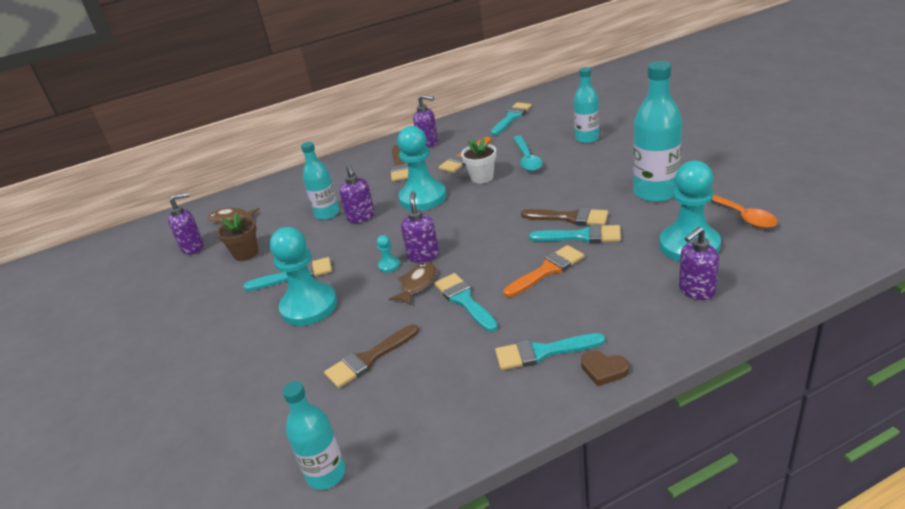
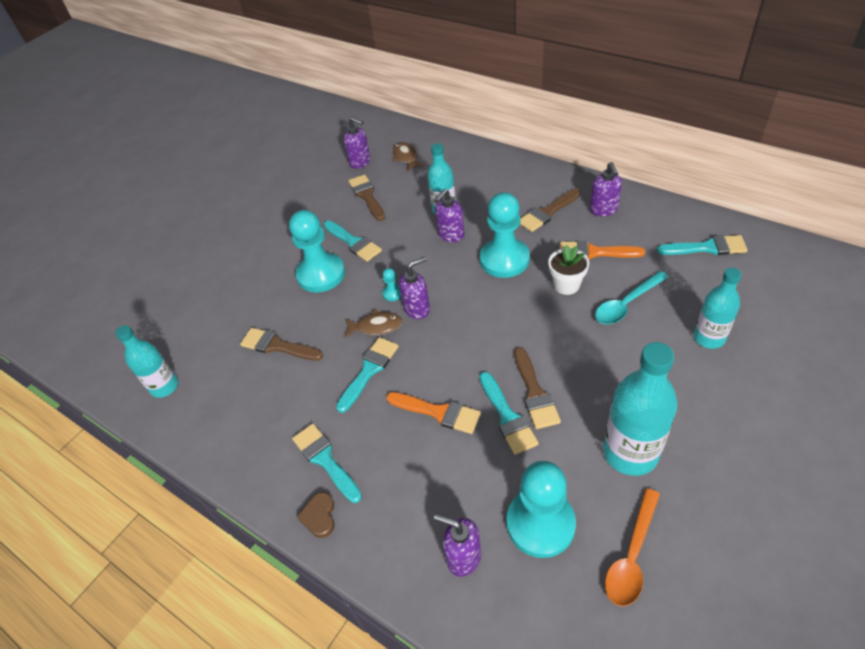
camera: 60 degrees right, 15 degrees up
(246, 253) = (367, 196): brown flower pot -> brown brush

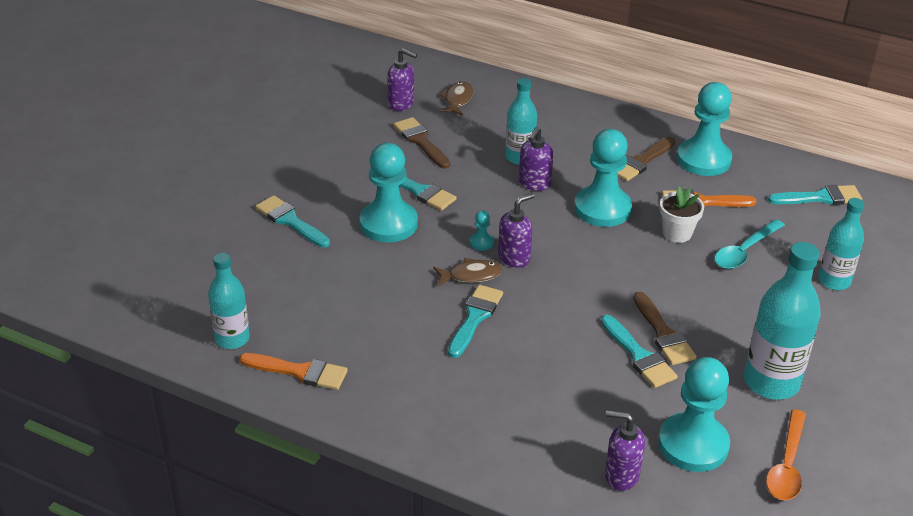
camera: 15 degrees left, 10 degrees down
(277, 346) = (358, 296): brown brush -> none
(319, 516) = (458, 450): brown heart -> none
(325, 460) = (449, 401): turquoise brush -> turquoise brush (290, 221)
(406, 157) = (457, 100): brown fish -> brown fish turned 45 degrees clockwise
(438, 412) = (563, 354): orange brush -> orange brush (300, 372)
(603, 210) = (703, 159): purple soap dispenser -> turquoise pawn

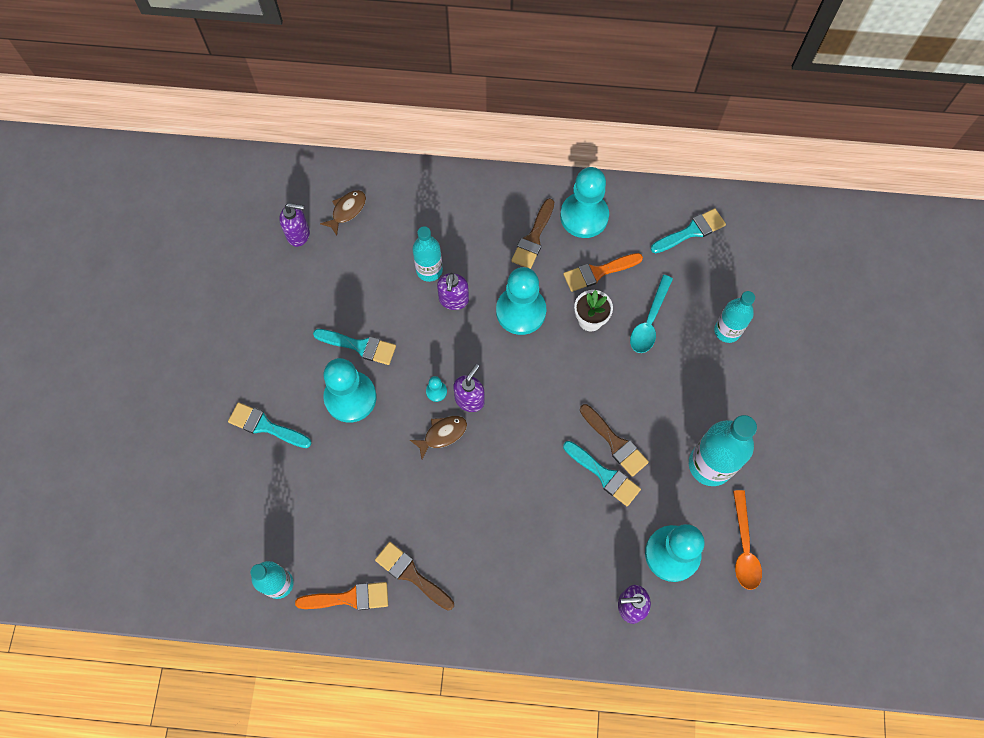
camera: 20 degrees left, 30 degrees up
(421, 141) = (336, 280): brown brush -> brown brush (411, 574)
(457, 100) = (347, 211): brown fish -> brown fish turned 45 degrees clockwise
(475, 318) = (464, 482): turquoise brush -> none

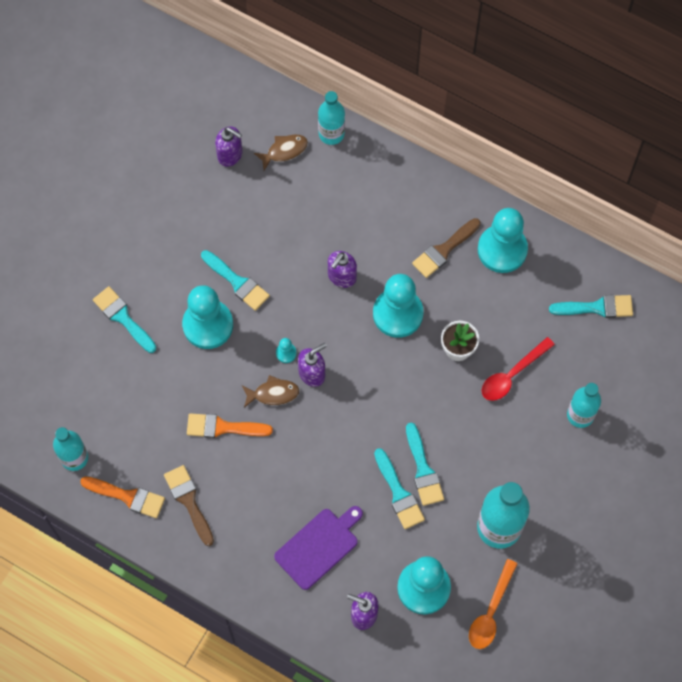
camera: 25 degrees right, 0 degrees up
(429, 270) = (333, 239): turquoise bottle -> turquoise bottle (331, 134)
(555, 560) = (318, 546): none -> purple cutting board
(598, 272) = (488, 308): orange brush -> orange brush (223, 427)
(615, 443) = (423, 470): brown brush -> turquoise brush
(649, 321) = (512, 374): turquoise spoon -> red spoon

